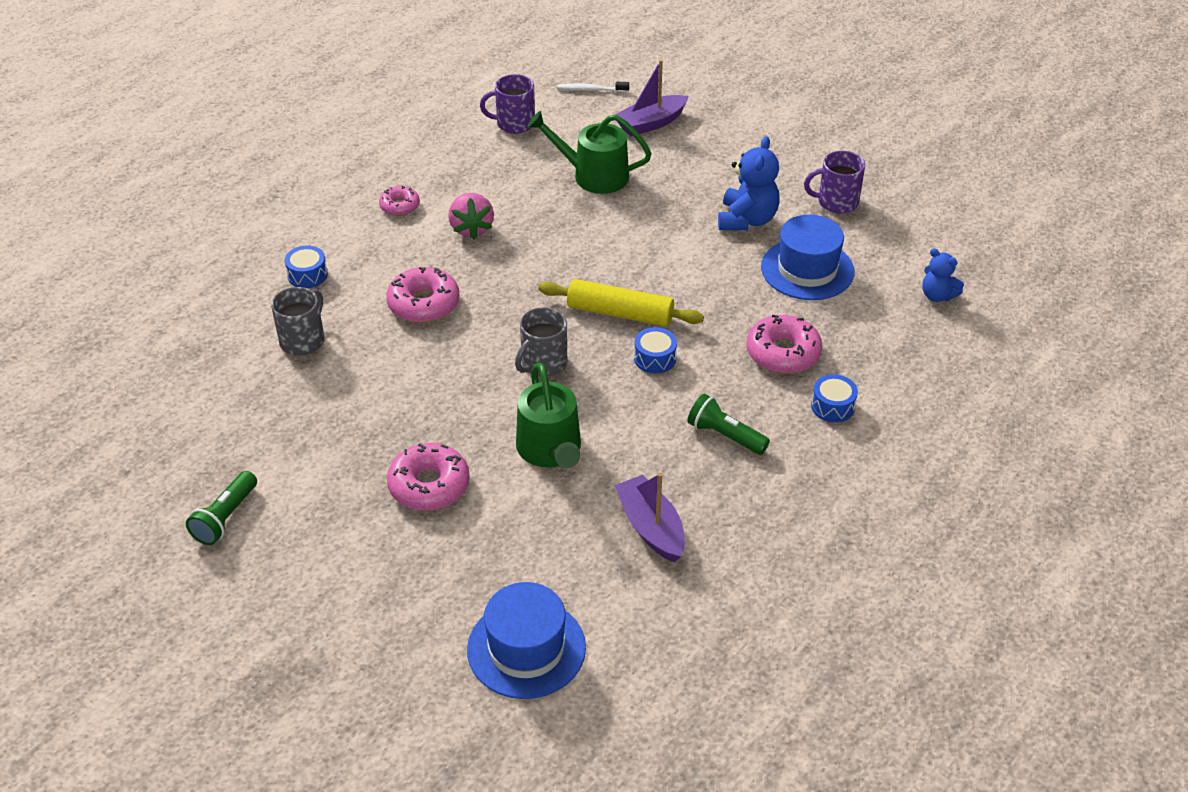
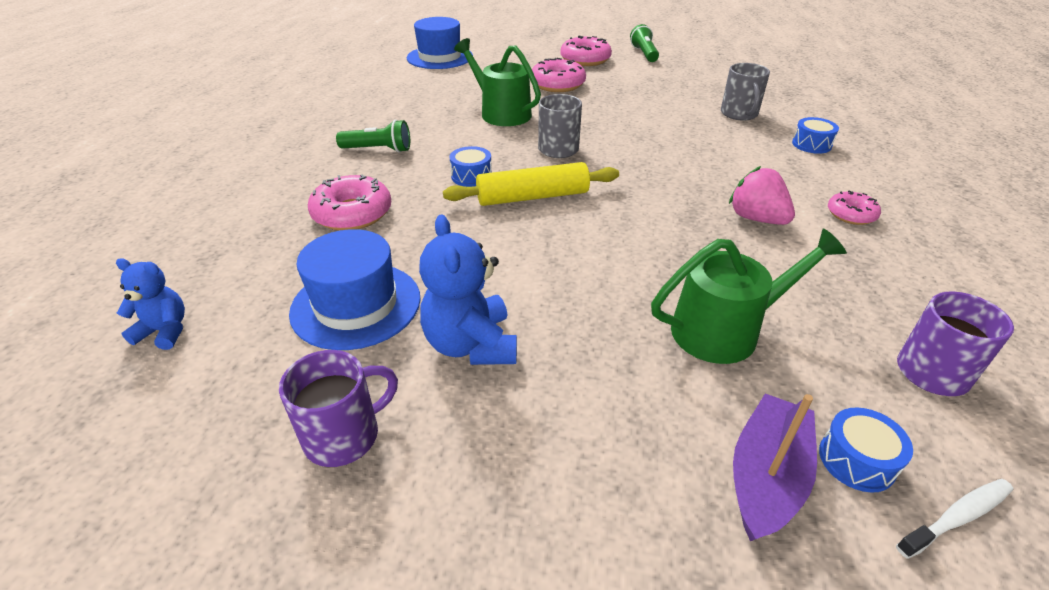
camera: 150 degrees right, 5 degrees down
(424, 304) = (699, 154): pink donut -> pink donut (585, 60)
(651, 527) = (404, 101): purple boat -> none
(833, 406) = (289, 190): blue drum -> blue drum (856, 460)

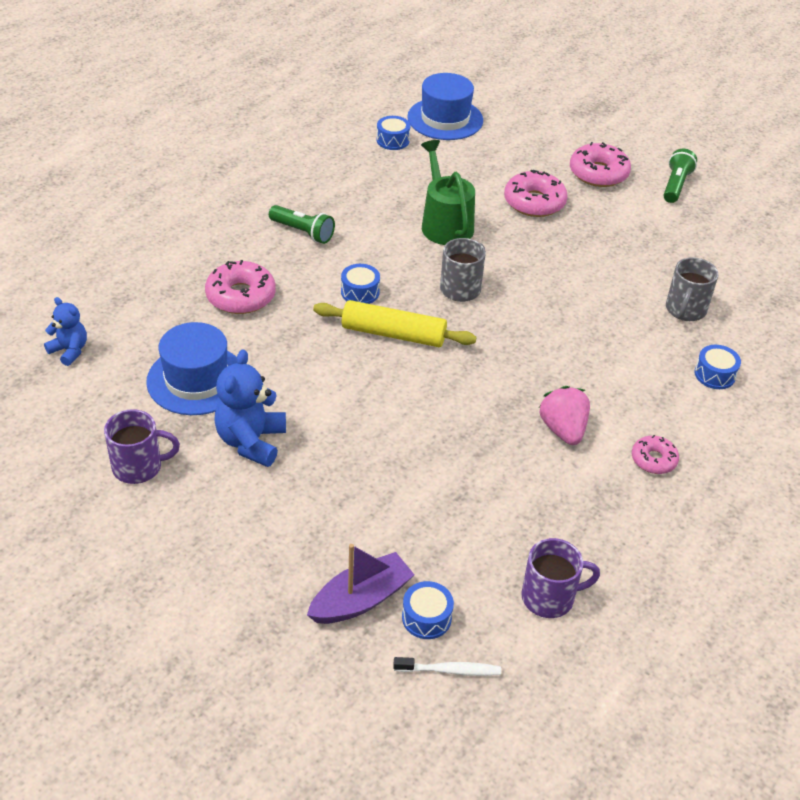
camera: 25 degrees right, 5 degrees up
(408, 77) = (393, 140): none -> blue drum
(724, 330) = (432, 506): green watering can -> none

